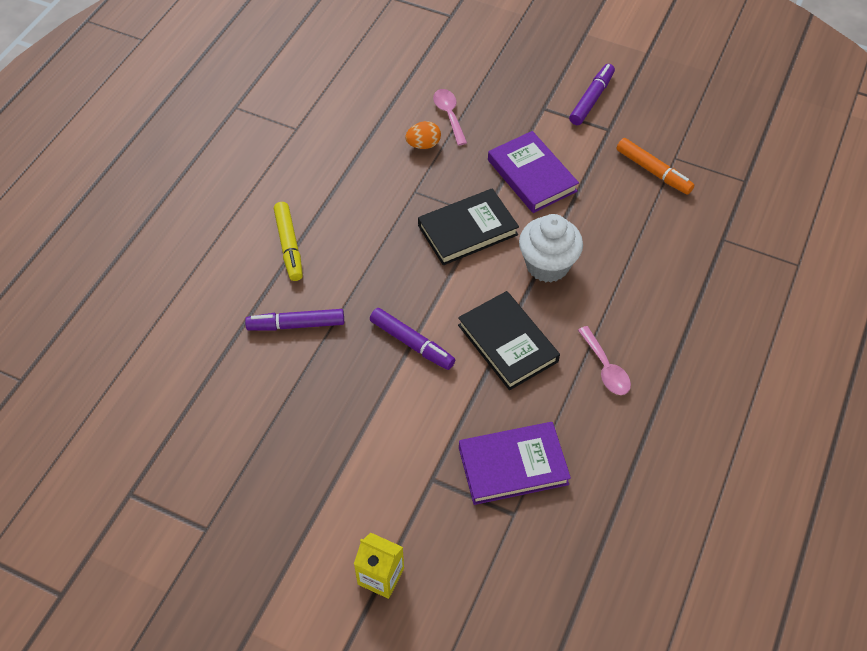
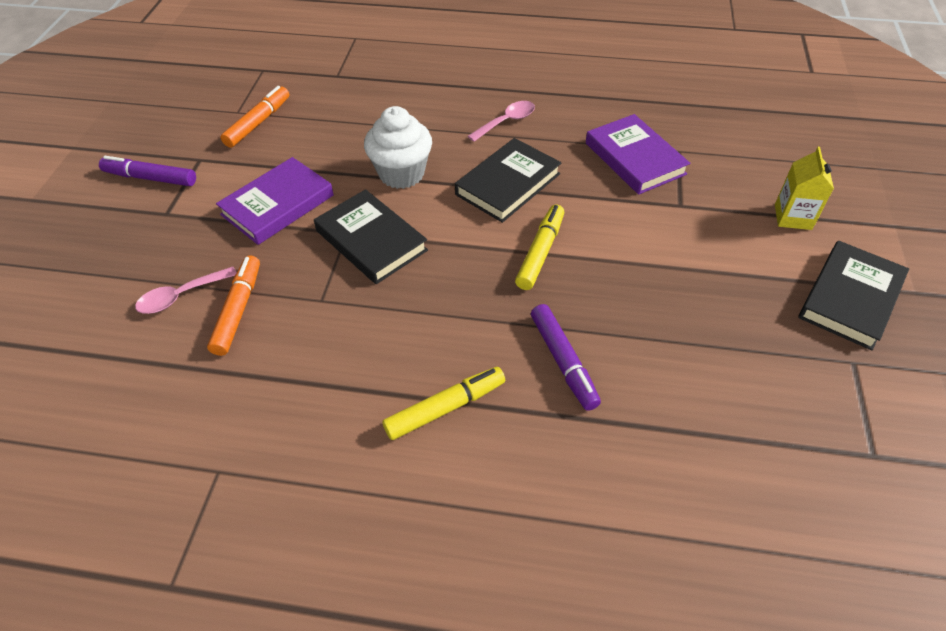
camera: 105 degrees left, 5 degrees down
(266, 567) = (850, 298): none -> black book
(412, 343) = (540, 252): purple marker -> yellow marker
(423, 145) = (238, 310): orange egg -> orange marker

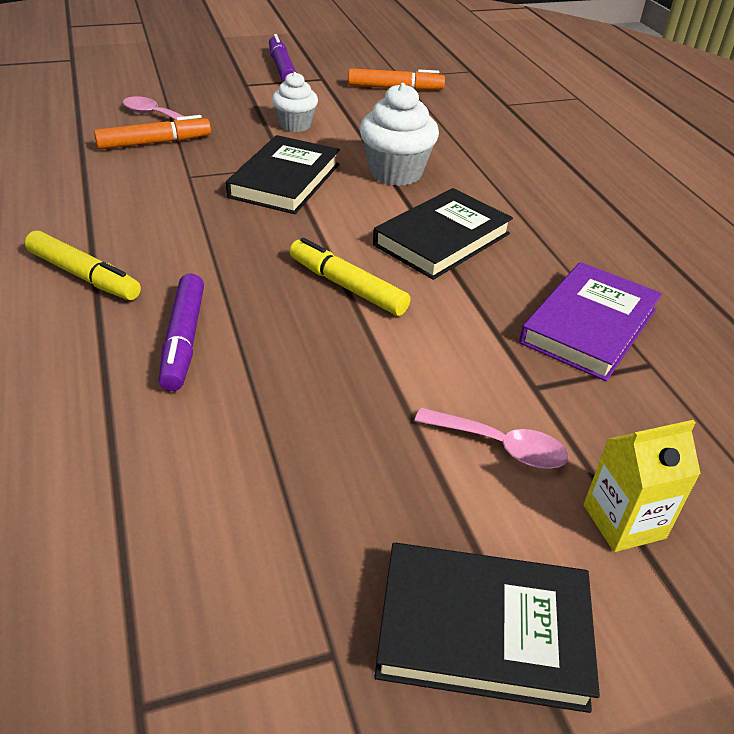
camera: 60 degrees right, 10 degrees down
(278, 205) = (295, 125): purple book -> white cupcake
(506, 122) = (549, 214): pink spoon -> pink spoon (500, 446)
(508, 184) = (442, 239): black book -> black book turned 60 degrees counterclockwise
(540, 252) = (347, 286): yellow marker -> yellow marker turned 135 degrees counterclockwise
(563, 361) = (183, 340): purple marker -> purple marker turned 45 degrees counterclockwise

